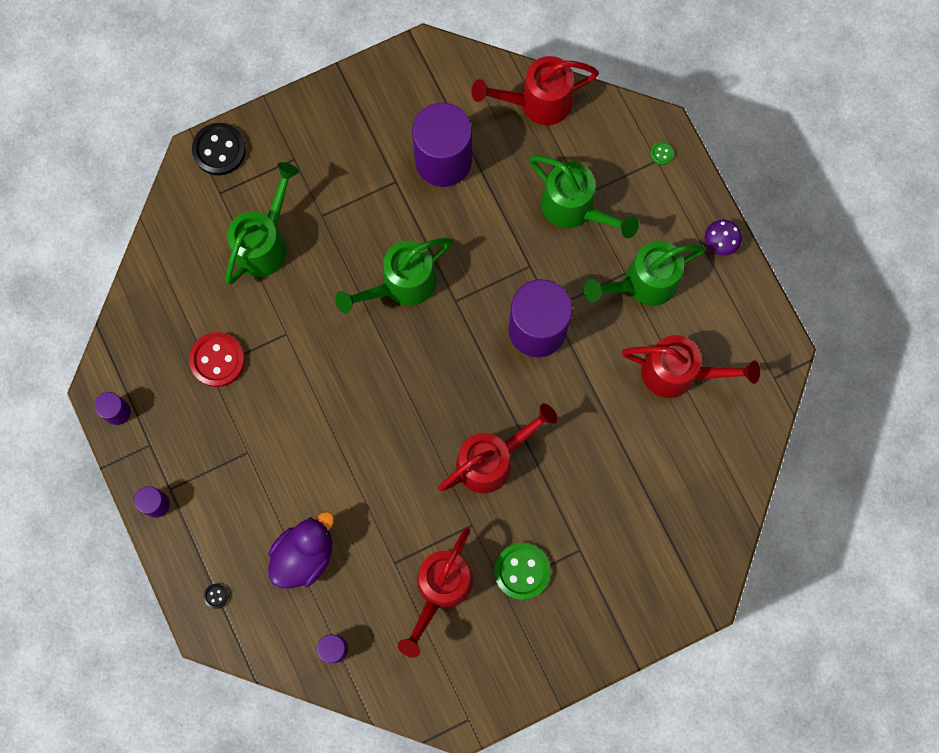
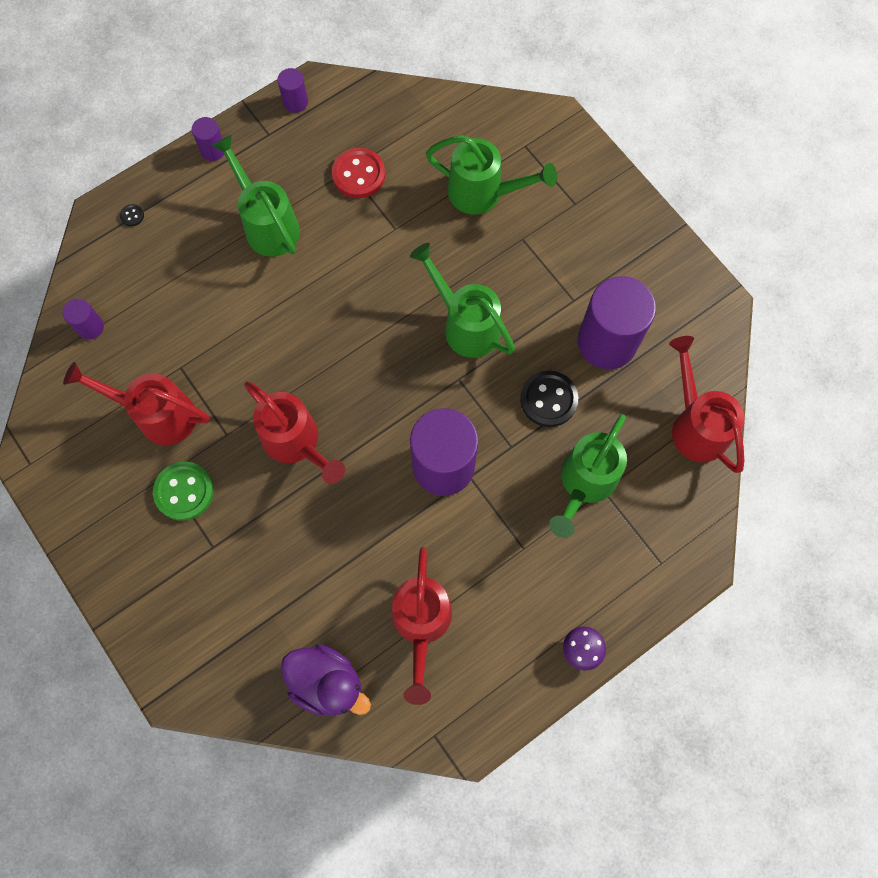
camera: 80 degrees right, 5 degrees down
(219, 150) = (568, 137): black button -> black button (548, 399)
(304, 555) = (179, 284): purple duck -> purple duck (327, 683)
(643, 283) = (516, 570): green watering can -> green watering can (268, 225)
(661, 153) = (670, 567): green button -> none

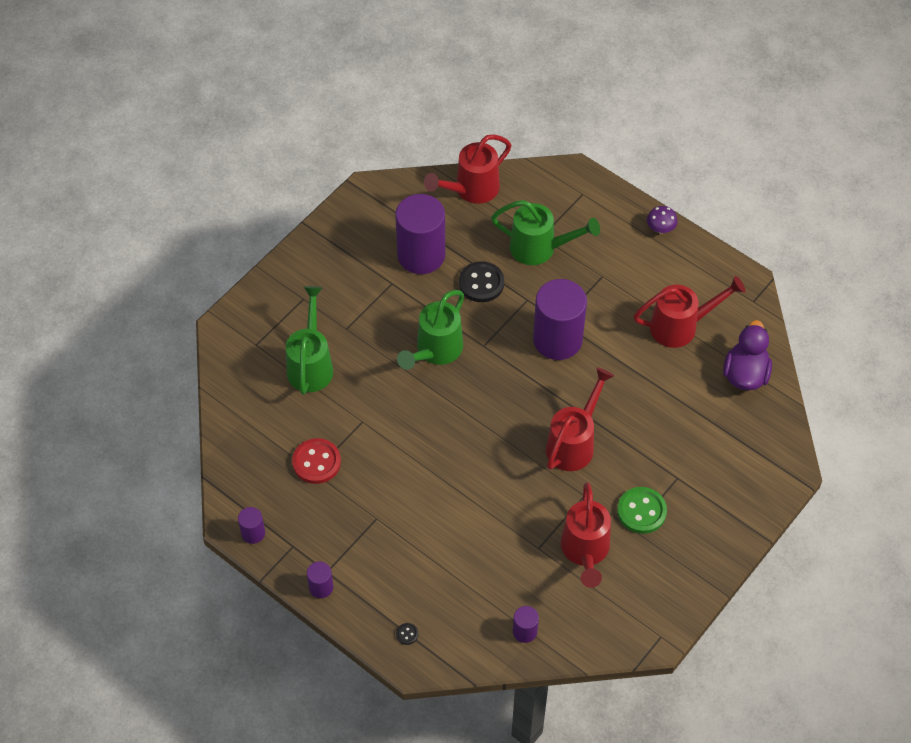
camera: 105 degrees left, 15 degrees down
(268, 225) = (385, 520): green watering can -> none

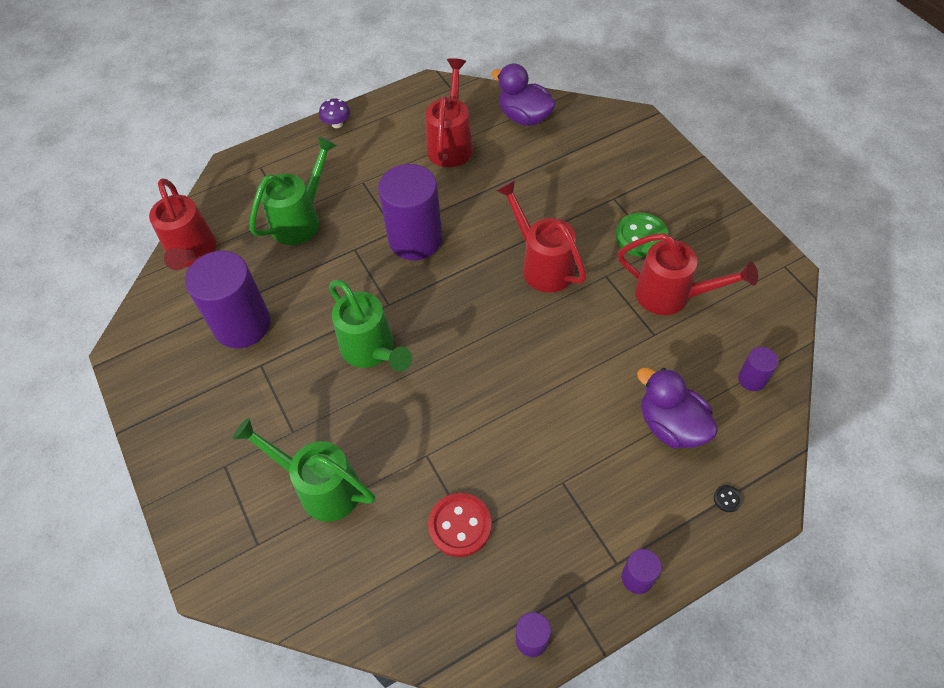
camera: 65 degrees left, 0 degrees up
(455, 580) = (671, 425): none -> purple duck
(481, 283) = (311, 281): black button -> none

